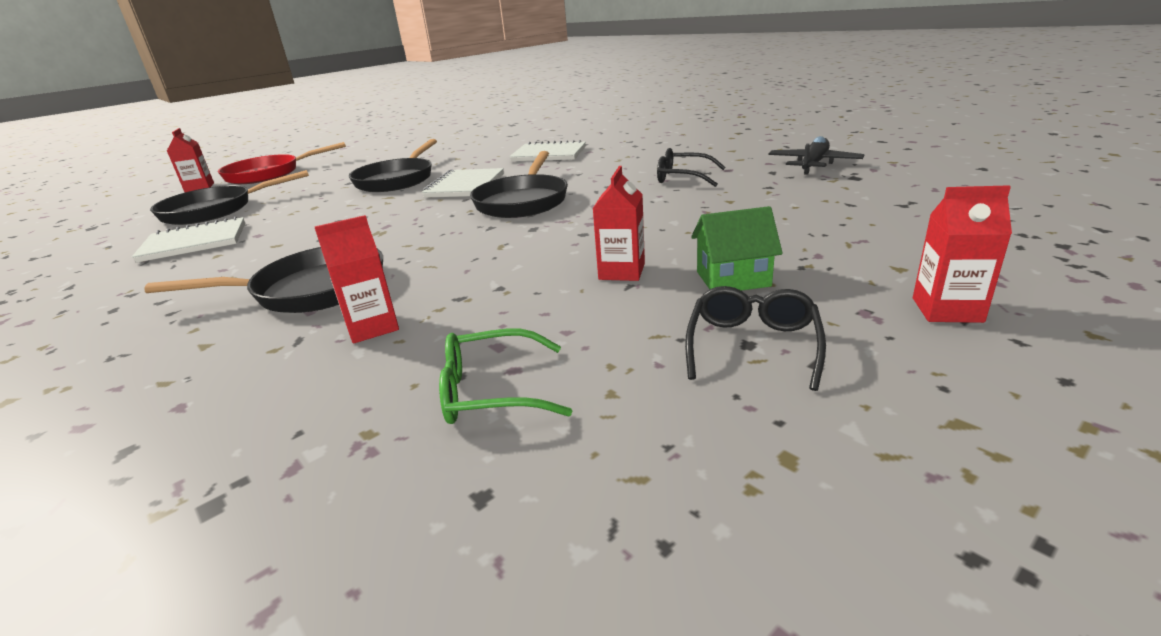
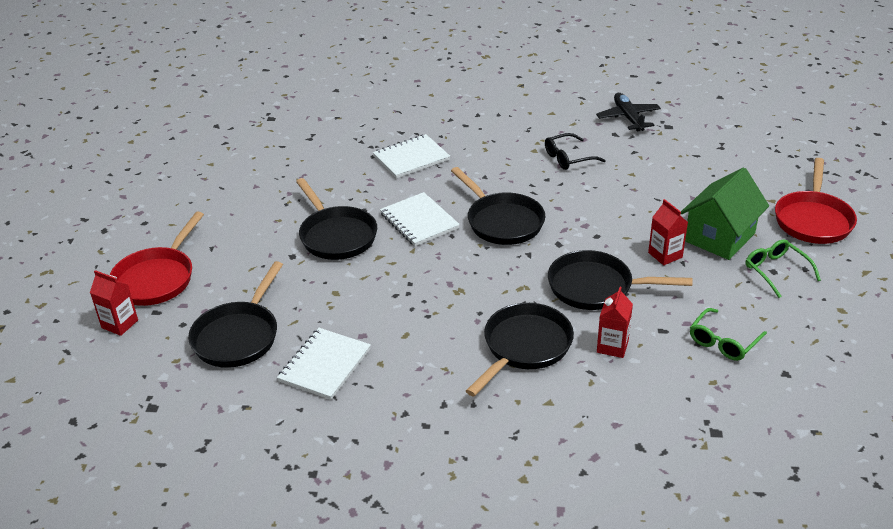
camera: 45 degrees left, 10 degrees up
(484, 271) = (596, 287): none -> black pan
(733, 279) = (719, 237): green house -> green house, size x1.68
(752, 346) = (776, 271): black glasses -> green glasses
(947, 310) = (813, 220): red carton -> red pan

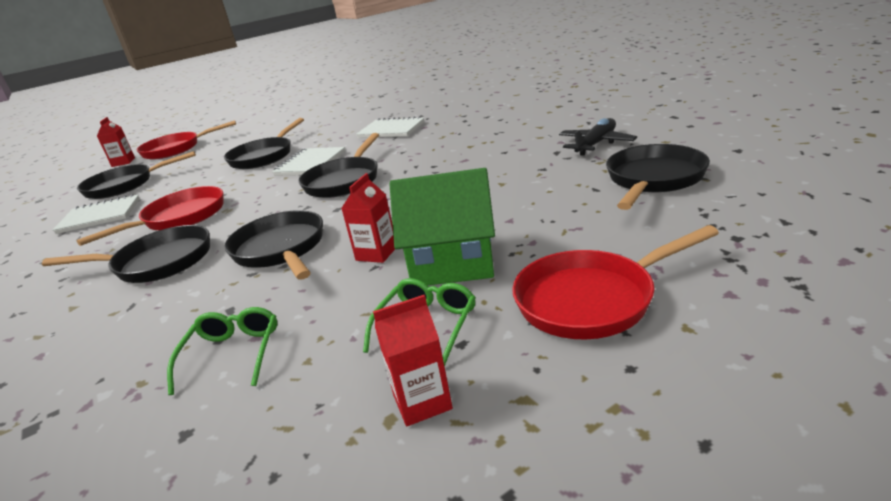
camera: 55 degrees right, 10 degrees down
(431, 318) = (180, 218): none -> red pan
(568, 158) = (481, 157): black glasses -> none
(612, 346) = (182, 297): red carton -> red carton (422, 402)
(714, 136) = (653, 179): none -> black pan
(723, 341) = (232, 354): green glasses -> green glasses turned 90 degrees clockwise

